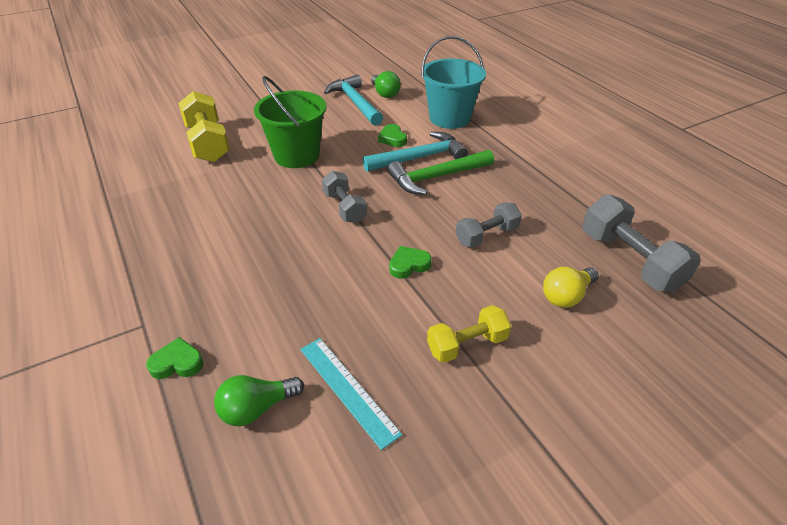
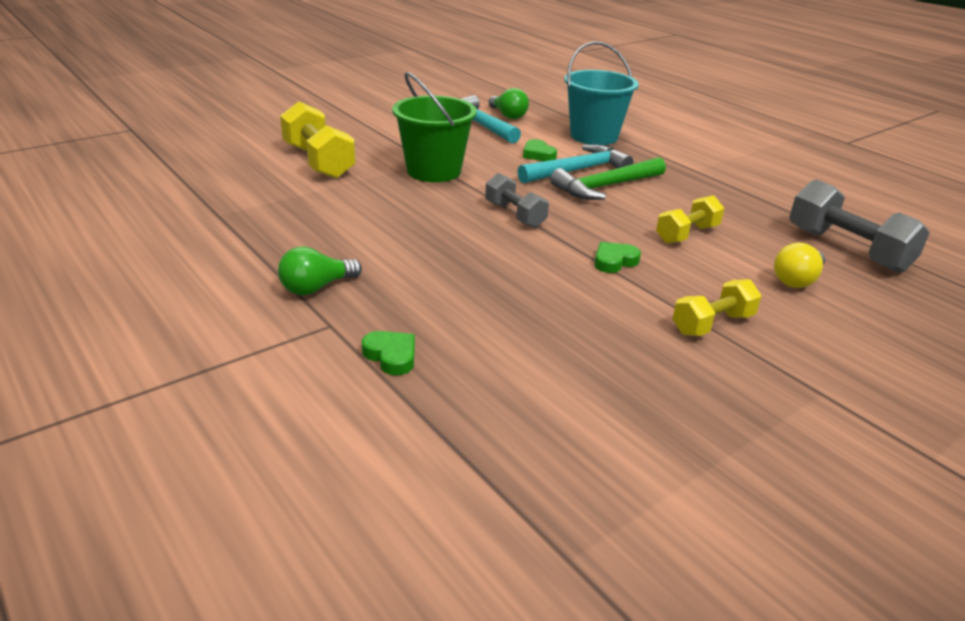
camera: 10 degrees left, 10 degrees down
(177, 363) = (391, 356): green heart -> green heart turned 60 degrees clockwise
(257, 408) = (507, 389): green light bulb -> green light bulb (316, 287)
(347, 390) = (602, 368): turquoise ruler -> none
(486, 236) = (687, 234): grey dumbbell -> yellow dumbbell

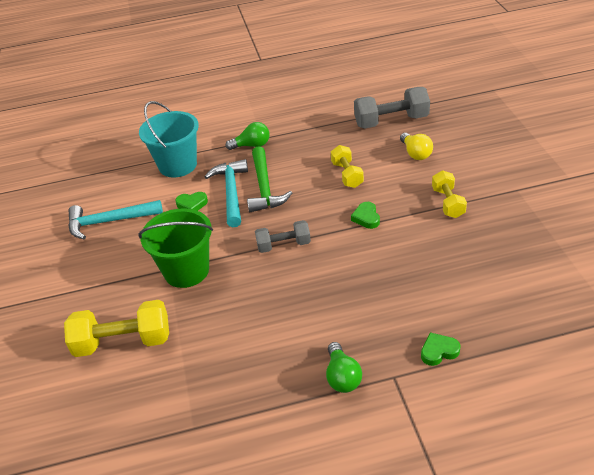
camera: 60 degrees left, 10 degrees up
(508, 115) = (105, 199): green light bulb -> green light bulb (252, 145)

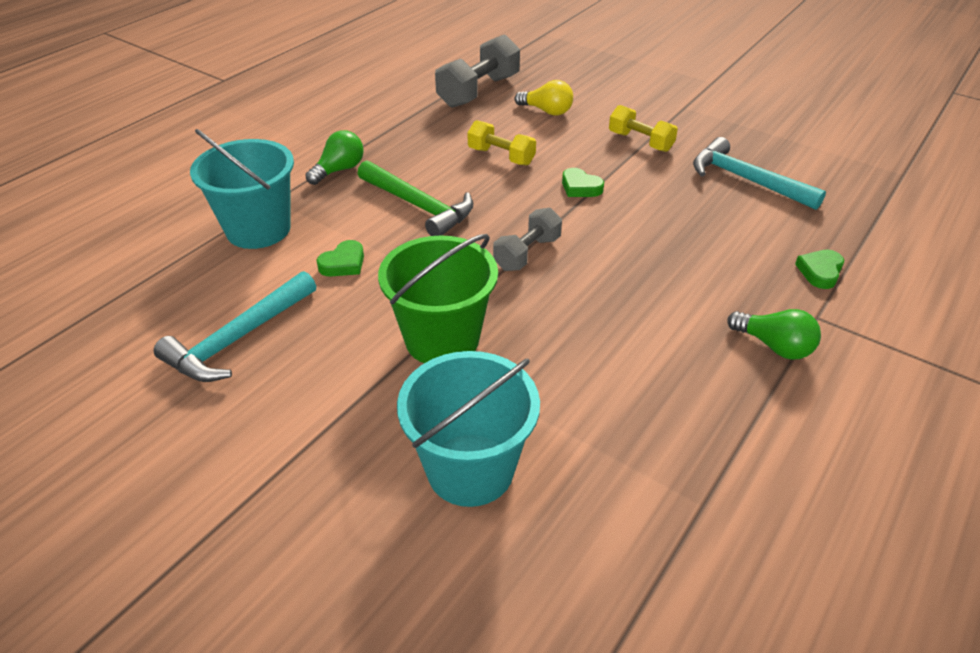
camera: 45 degrees left, 0 degrees up
(123, 342) = (470, 469): yellow dumbbell -> turquoise bucket
(231, 192) = (381, 228): turquoise hammer -> turquoise hammer (746, 180)

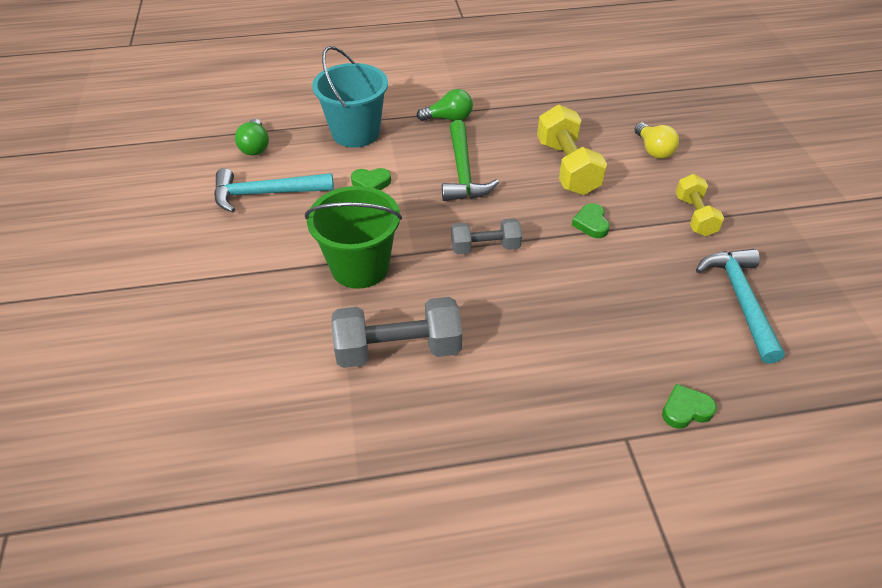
camera: 45 degrees right, 5 degrees up
(470, 469) = (273, 351): turquoise bucket -> none
(479, 91) = (622, 107): grey dumbbell -> grey dumbbell (398, 349)
(501, 156) = (567, 167): yellow dumbbell -> yellow dumbbell, size x1.61
(774, 346) = (558, 430): green light bulb -> green light bulb (255, 147)

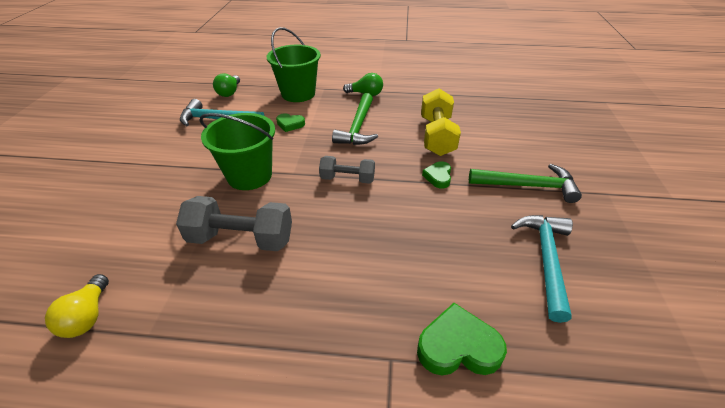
camera: 15 degrees right, 5 degrees down
(355, 133) = (298, 94): turquoise bucket -> green bucket
(653, 150) = (510, 135): yellow light bulb -> yellow light bulb (88, 316)
(685, 410) = (458, 346): green heart -> green heart, size x1.65
(694, 216) = (527, 186): yellow dumbbell -> green hammer

